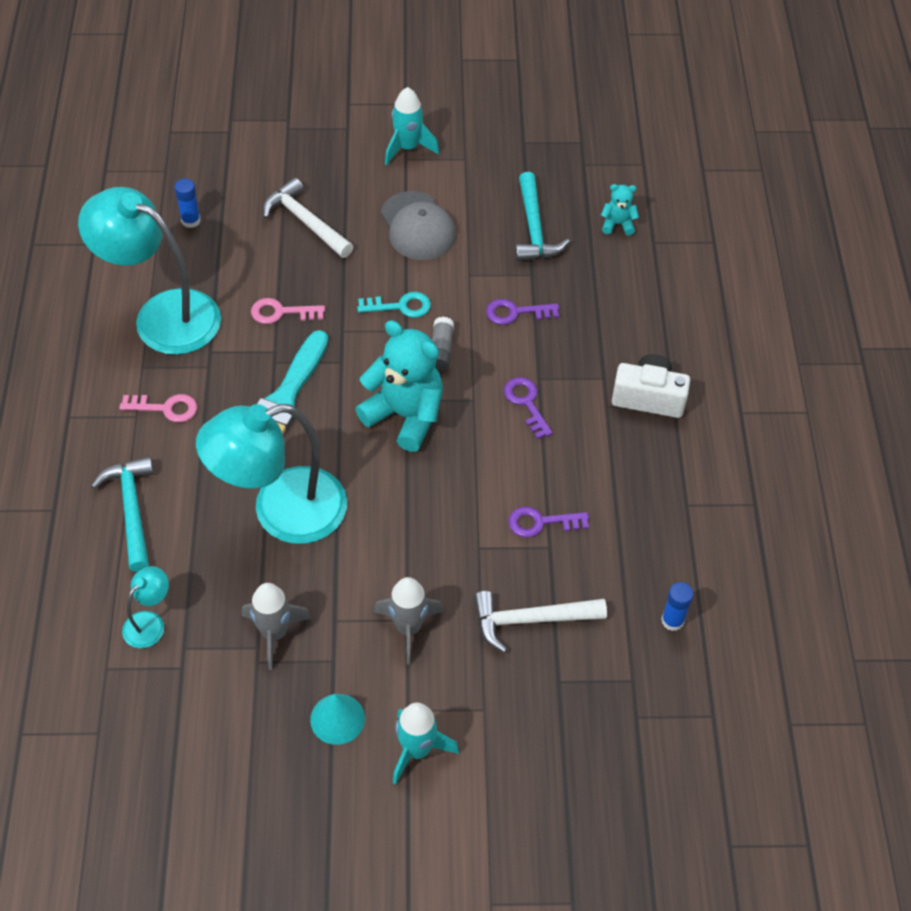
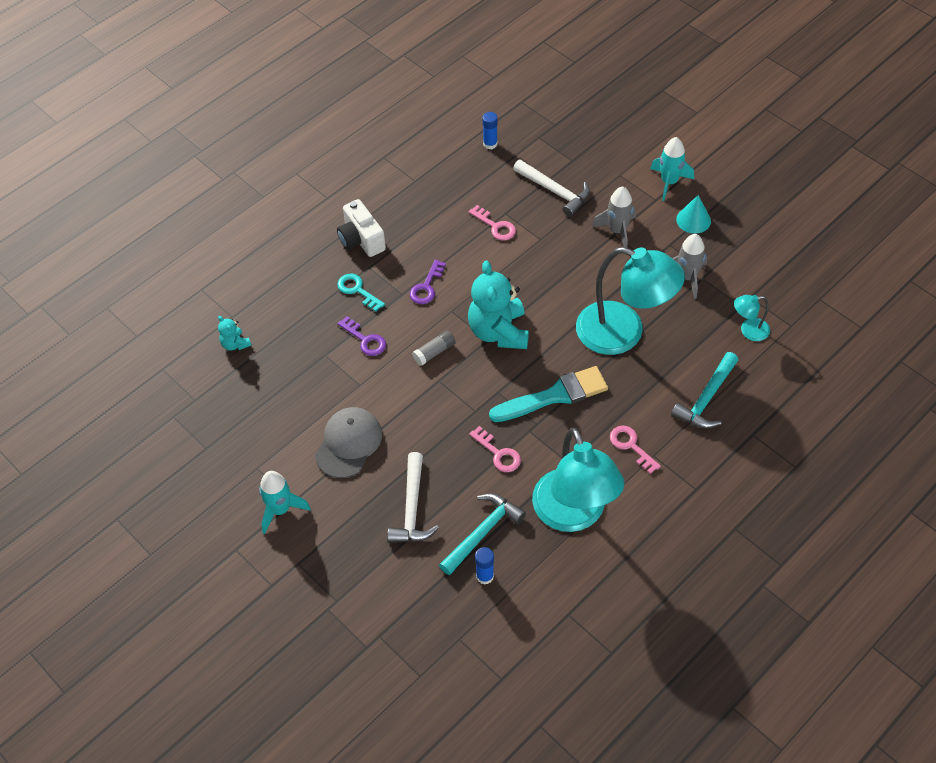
camera: 130 degrees left, 0 degrees up
(400, 306) = (424, 398): turquoise key -> turquoise key (357, 290)
(534, 228) = (284, 382): turquoise hammer -> turquoise hammer (482, 532)
(541, 522) = (495, 226): purple key -> pink key

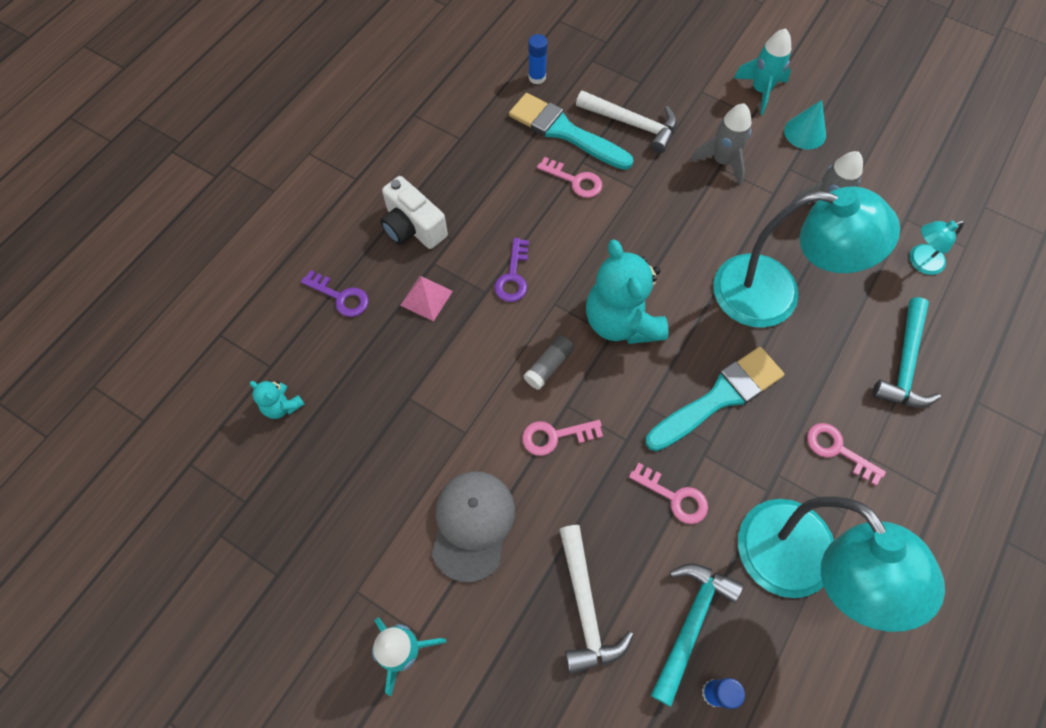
camera: 15 degrees left, 10 degrees up
(357, 290) = (426, 298): turquoise key -> pink pyramid
(365, 340) = (454, 366): purple key -> purple key (341, 297)
(424, 399) = (555, 436): none -> pink key
(499, 189) = (564, 132): none -> turquoise brush

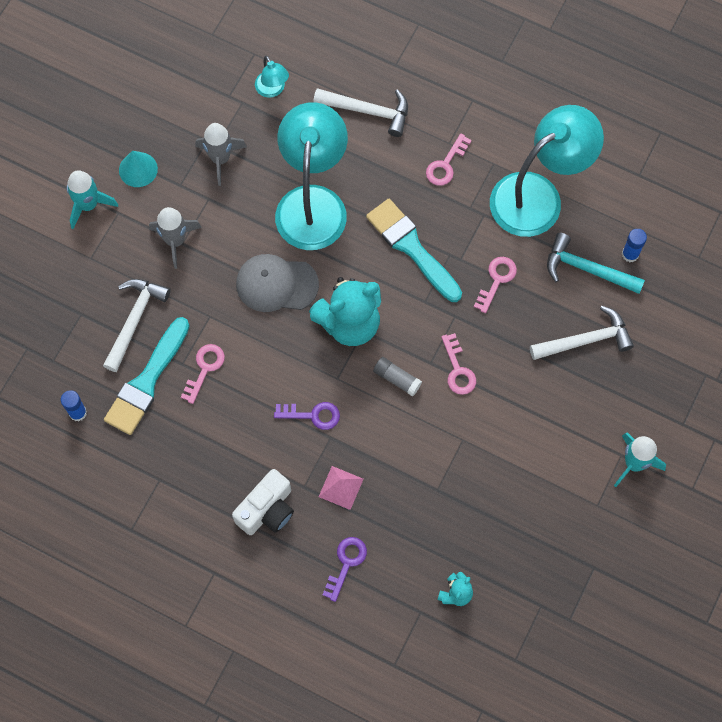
camera: 95 degrees left, 5 degrees up
(472, 525) = (536, 426): grey cap -> grey cap (276, 284)
(904, 363) = (368, 111): turquoise hammer -> white hammer

